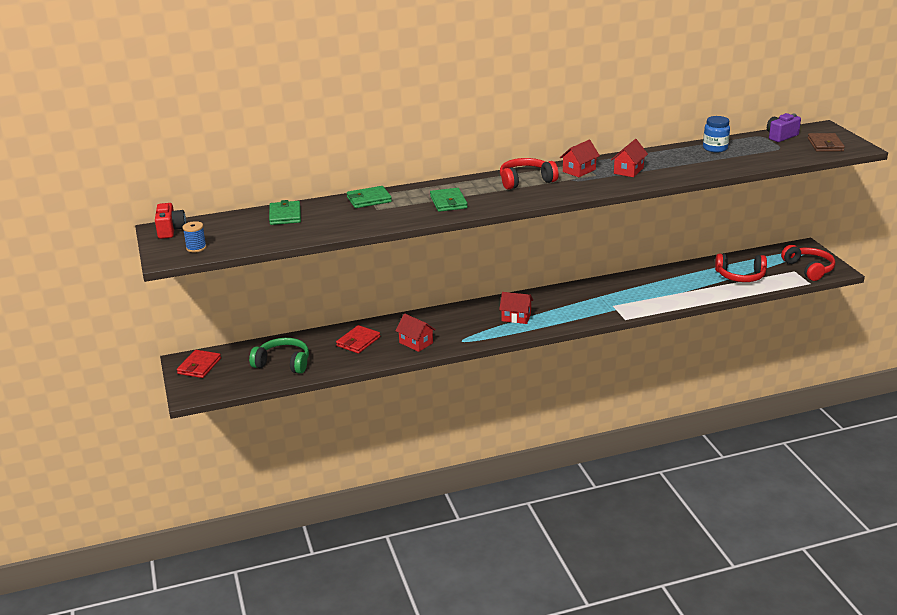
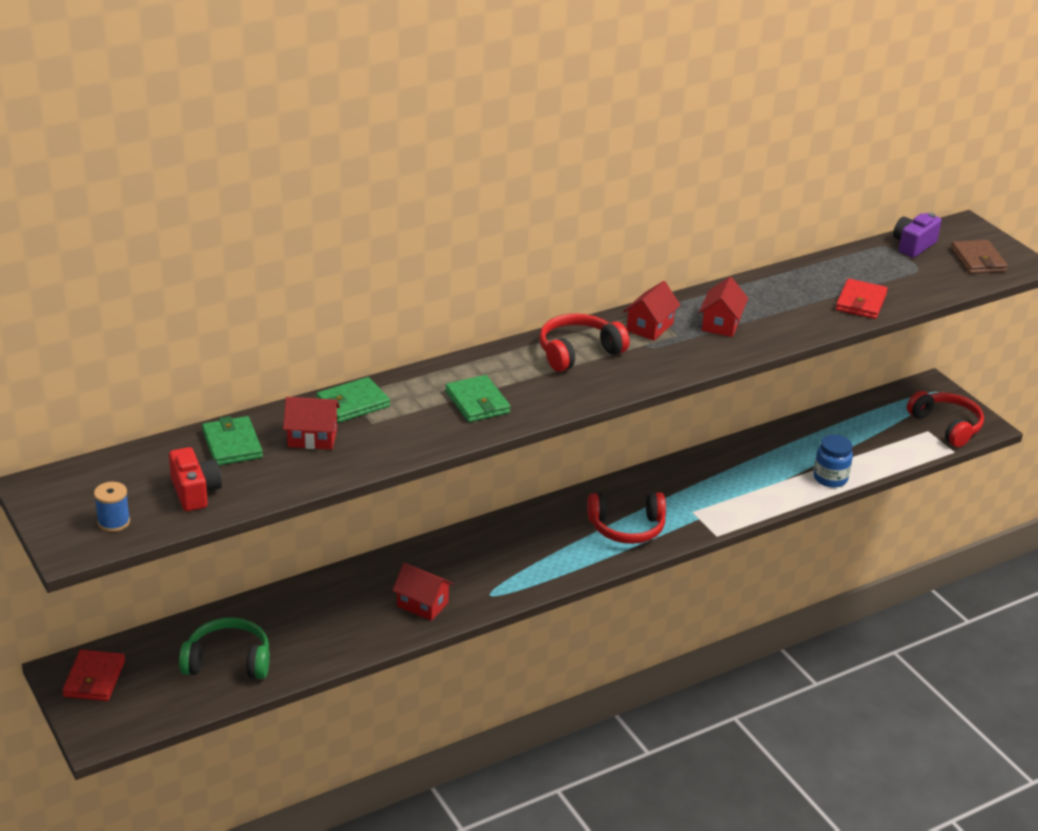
camera: 15 degrees left, 5 degrees up
(170, 230) = (56, 487): red camera -> red camera (195, 492)
(358, 341) = (333, 609): red wallet -> red wallet (861, 302)
(516, 317) = (558, 544): red house -> red house (312, 438)
(715, 148) = (829, 273): blue jar -> blue jar (830, 478)
(740, 276) = (857, 445): red headphones -> red headphones (627, 528)

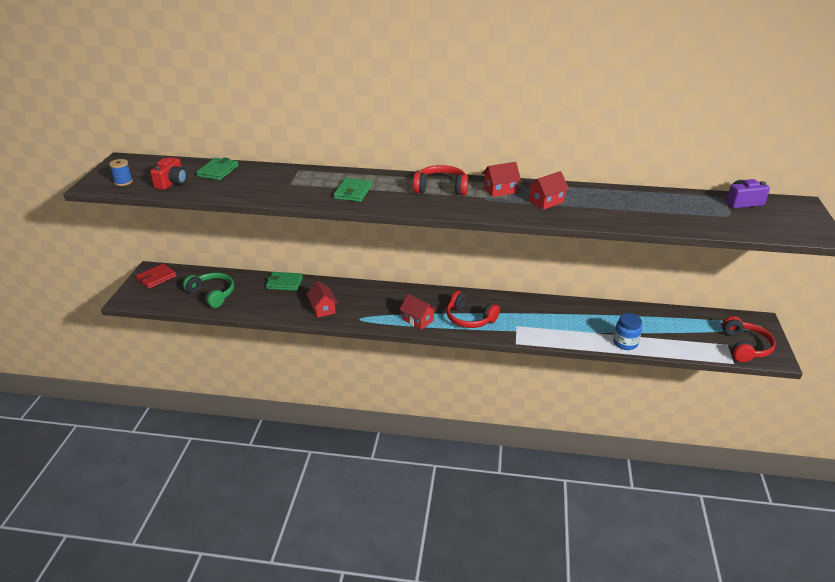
camera: 40 degrees right, 0 degrees up
(312, 438) = (254, 180): red house -> red house (418, 320)
(353, 403) = (295, 173): green wallet -> green wallet (284, 283)
(861, 302) = (658, 219): red wallet -> none
(978, 260) = (784, 223): brown wallet -> none

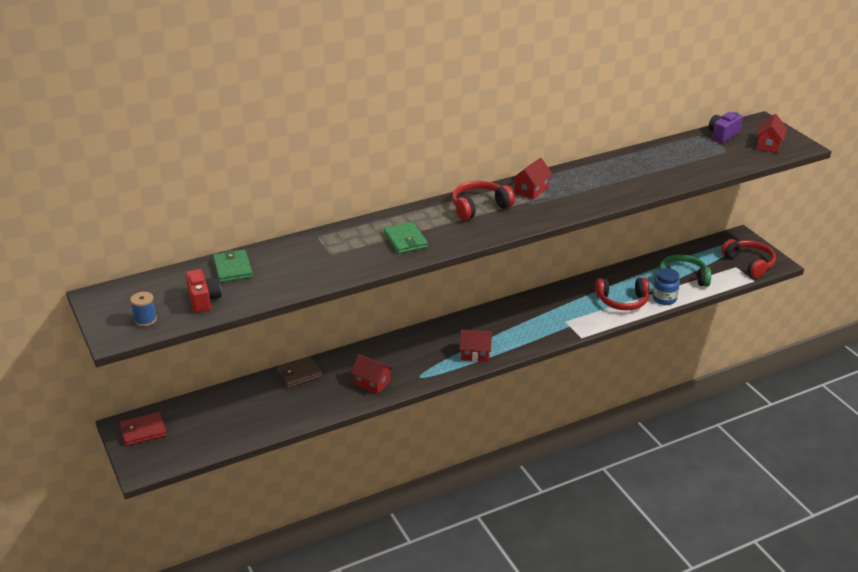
camera: 35 degrees left, 0 degrees up
(156, 278) = (143, 431): red wallet -> red wallet turned 60 degrees clockwise
(212, 294) = (235, 420): green headphones -> green headphones (682, 278)
(284, 283) = (299, 374): green wallet -> brown wallet
(469, 318) = (518, 332): red headphones -> red headphones (622, 301)
(546, 201) = (581, 188): red house -> red house (768, 145)

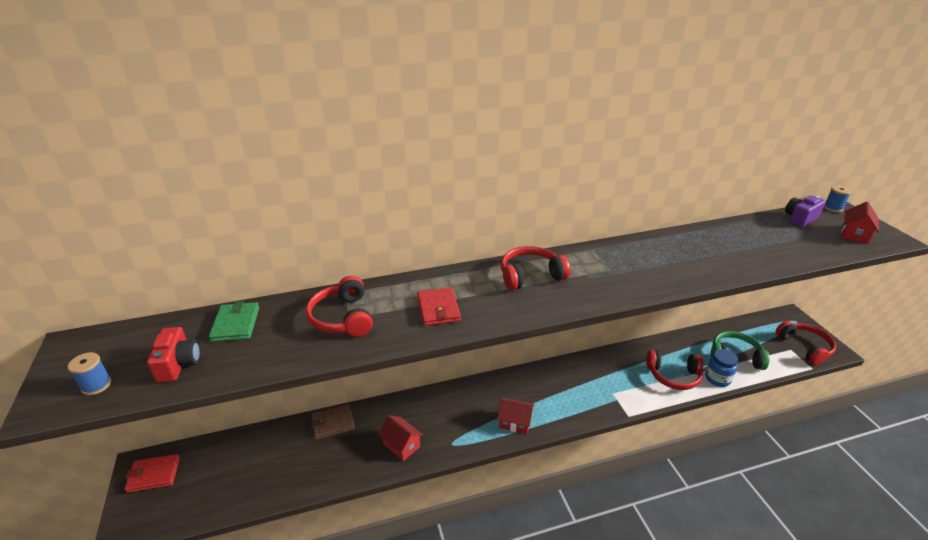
camera: 10 degrees right, 0 degrees up
(324, 255) = (343, 318): none -> red headphones
(405, 240) = (438, 309): green wallet -> red wallet
(531, 190) = (590, 261): red house -> none
(755, 122) = (833, 208): none -> blue spool

